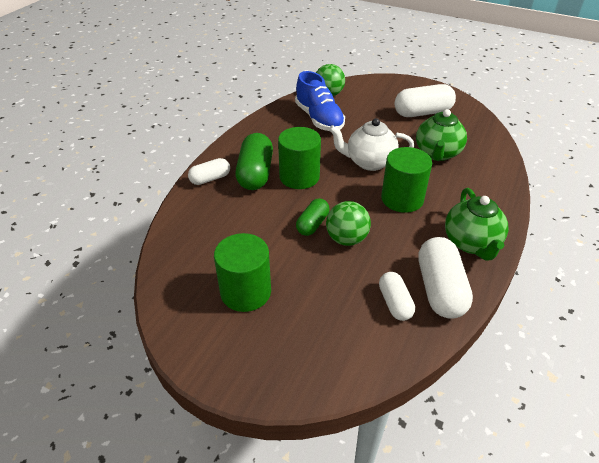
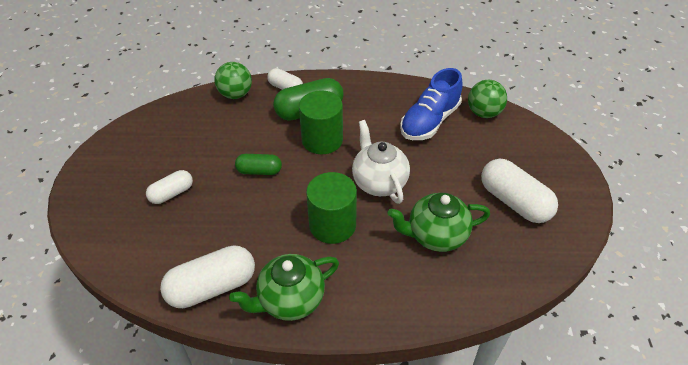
camera: 65 degrees right, 5 degrees up
(245, 292) = (162, 159): green cylinder -> none
(346, 239) = (251, 200): green ball -> green ball (236, 94)
(395, 303) = (182, 257): white capsule -> white capsule (172, 193)

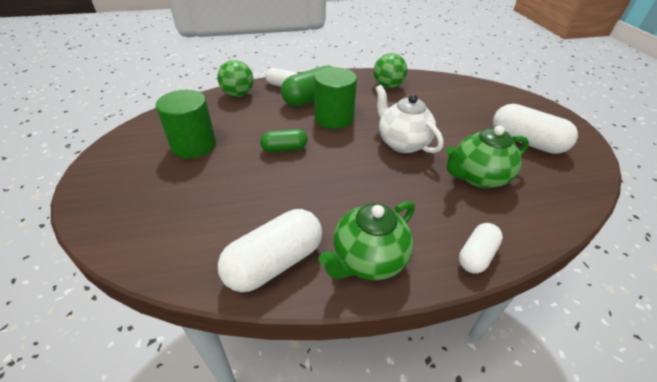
camera: 15 degrees left, 5 degrees down
(172, 193) = (198, 179): white capsule -> white capsule (476, 255)
(332, 225) = (377, 183): green cylinder -> green cylinder (194, 145)
(429, 121) = (420, 95): blue shoe -> none
(484, 113) = (460, 85): green ball -> green ball (388, 86)

